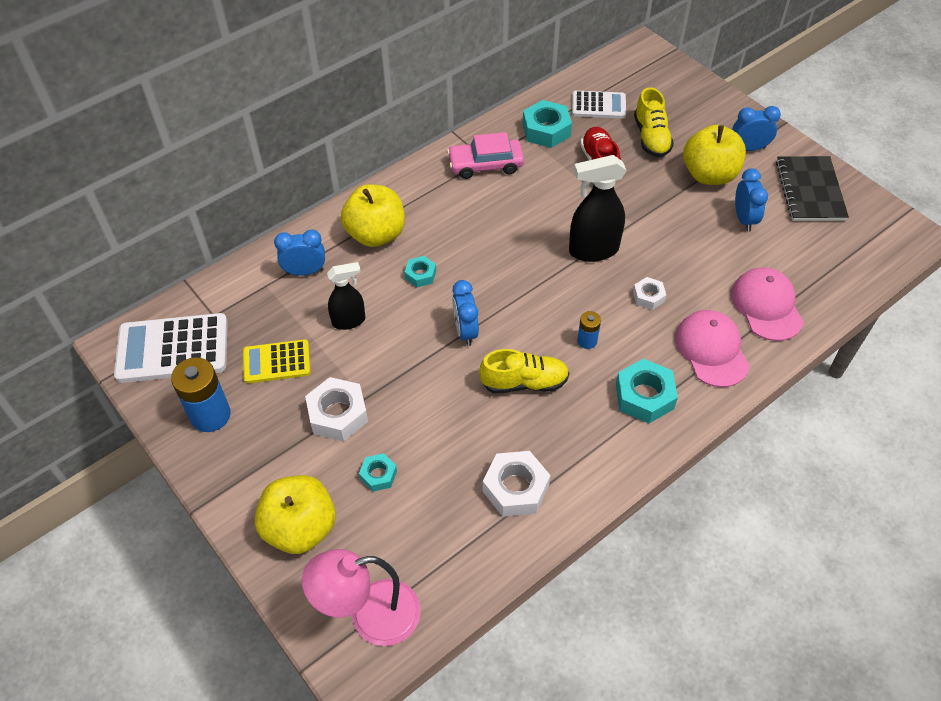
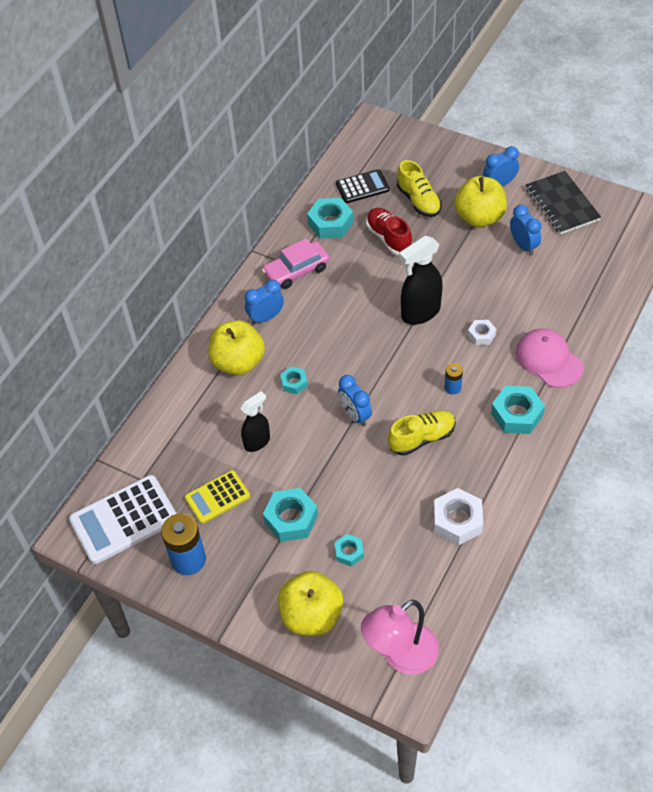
camera: 20 degrees left, 0 degrees up
(305, 271) = (197, 415): blue clock -> blue clock (266, 317)
(338, 414) = (291, 519): white nut -> turquoise nut
(598, 105) = (362, 187): white calculator -> black calculator
(766, 306) = (572, 310): pink cap -> none

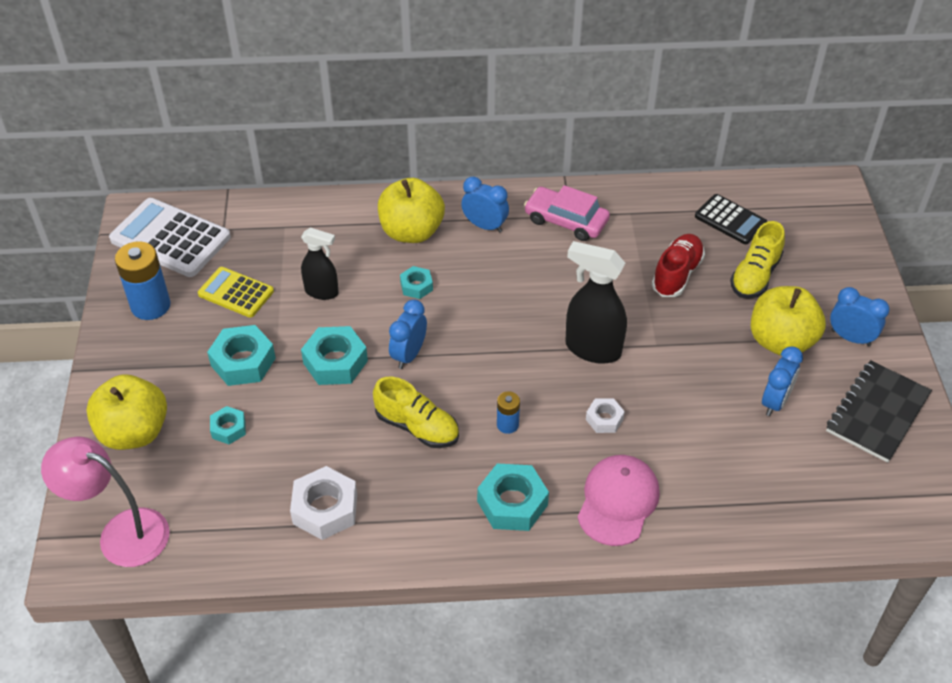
camera: 55 degrees right, 5 degrees down
(330, 223) = (654, 218): turquoise nut -> turquoise nut (335, 362)

